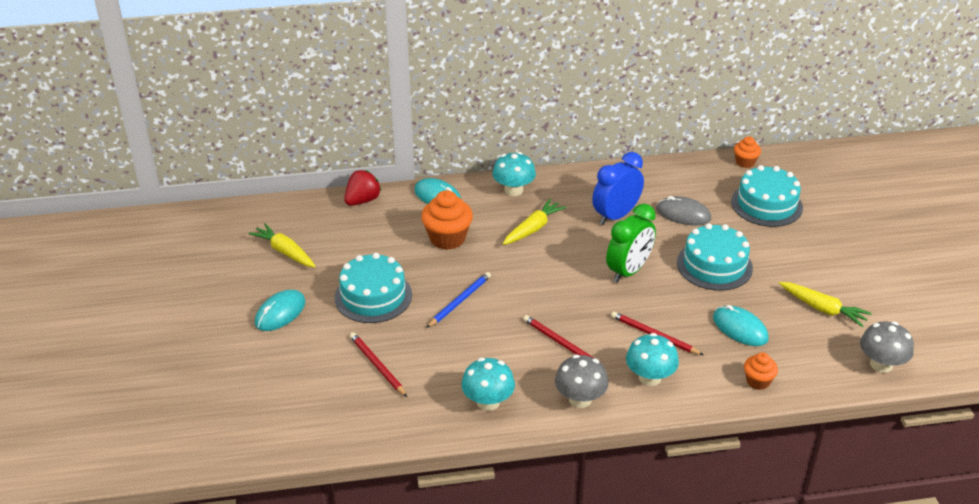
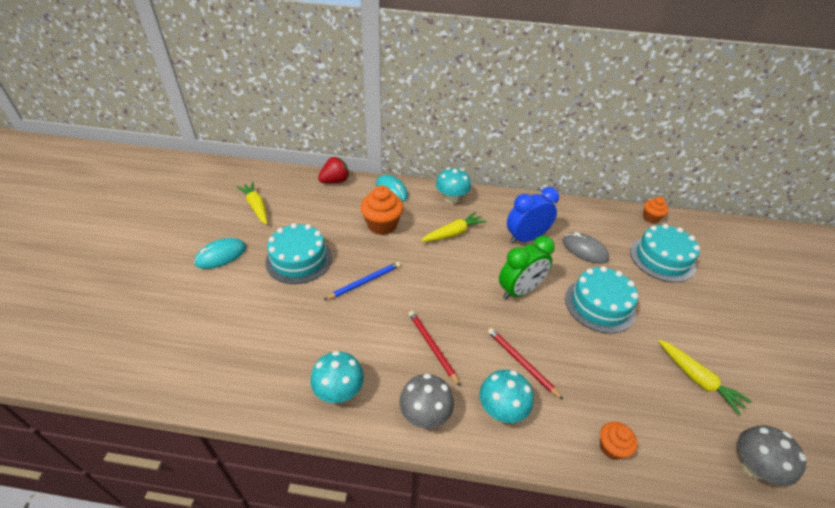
camera: 15 degrees right, 5 degrees up
(377, 365) = (265, 324): red pencil -> none
(740, 328) = (607, 378): turquoise mouse -> none

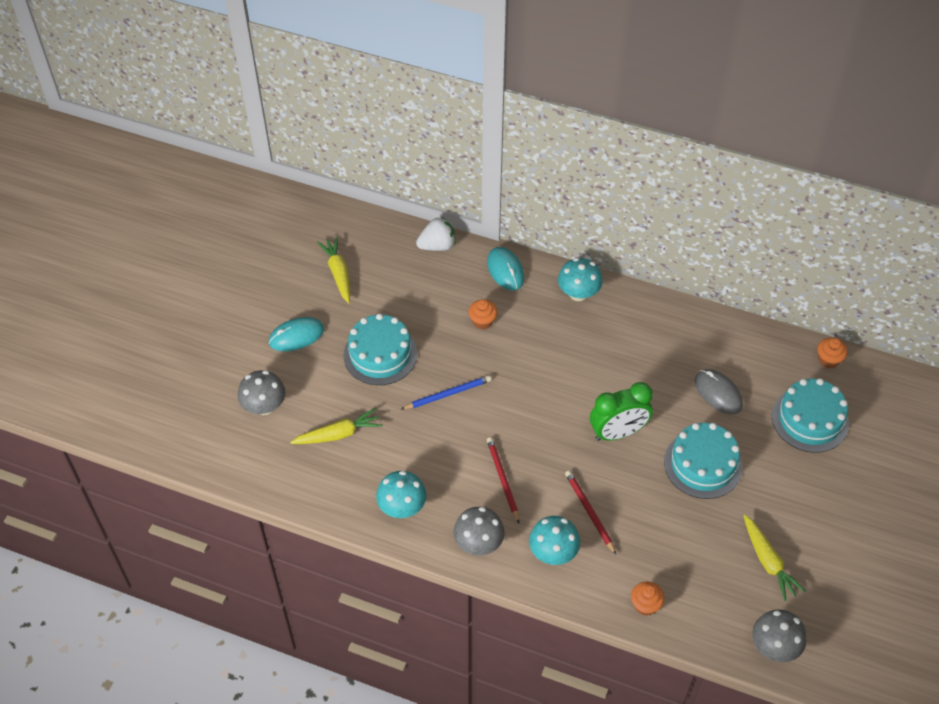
camera: 15 degrees right, 10 degrees up
(189, 317) = (264, 406): none -> grey mushroom
(335, 181) = (437, 245): red strawberry -> white strawberry
(382, 225) = (482, 321): orange cupcake -> orange cupcake, size x0.57
(453, 233) = (565, 345): yellow carrot -> yellow carrot (338, 434)
(526, 238) = (652, 365): blue clock -> none

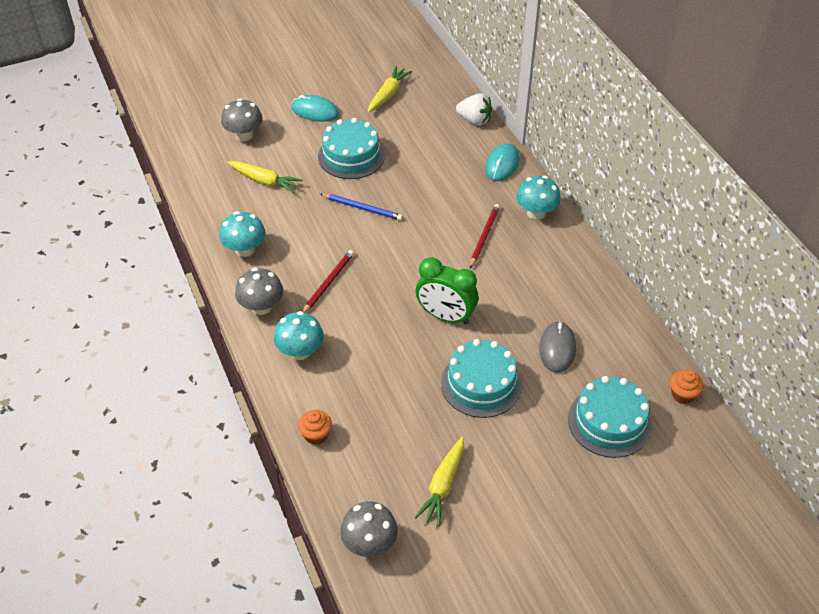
camera: 45 degrees right, 5 degrees down
(482, 321) = (444, 183): orange cupcake -> none
(589, 512) = (358, 347): red pencil -> red pencil (484, 236)

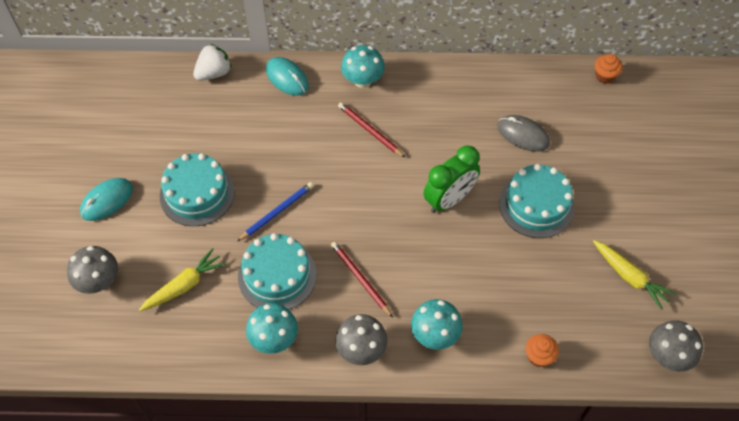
camera: 65 degrees left, 10 degrees up
(388, 94) = (127, 127): yellow carrot -> none
(609, 422) = (611, 134): turquoise cake -> turquoise cake (277, 275)

